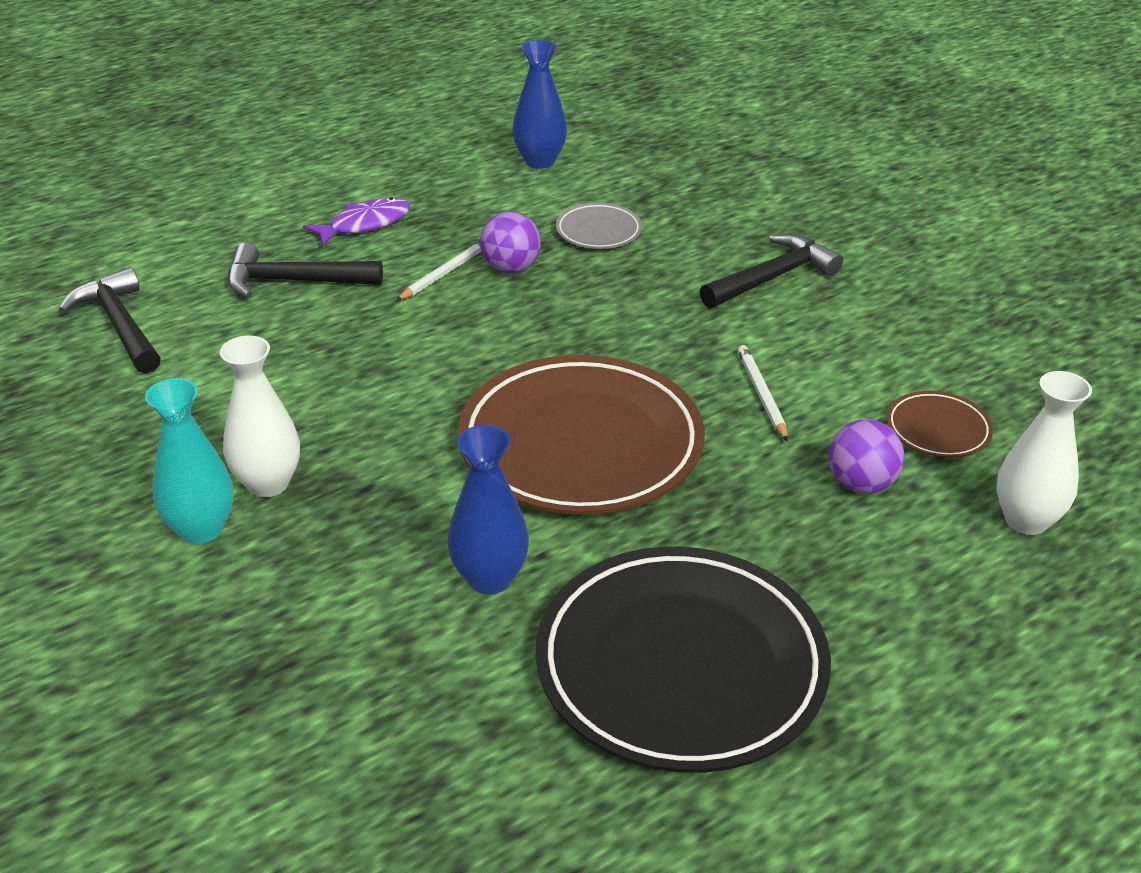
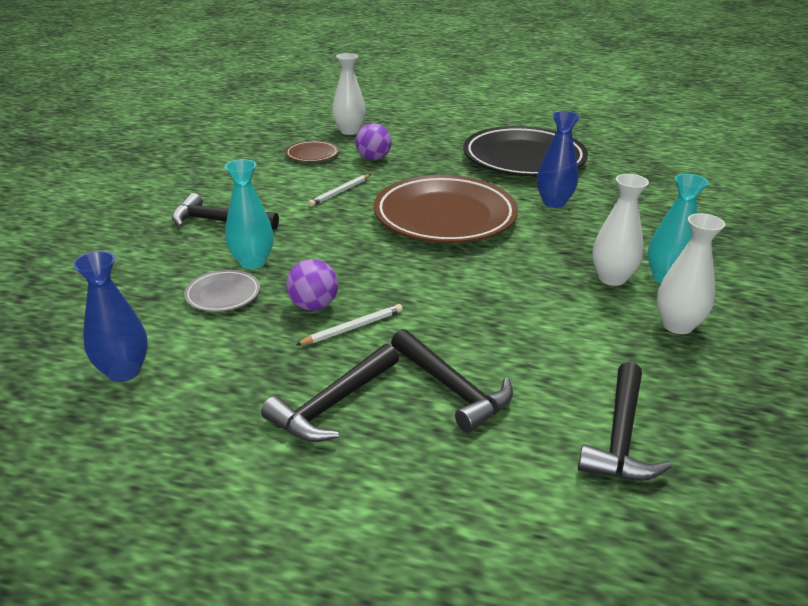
camera: 130 degrees left, 5 degrees down
(140, 463) = (677, 325): none -> white vase
(365, 224) = (332, 404): purple fish -> black hammer
(445, 273) = (352, 328): white pencil -> white pencil turned 150 degrees clockwise
(643, 266) = (252, 262): none -> turquoise vase

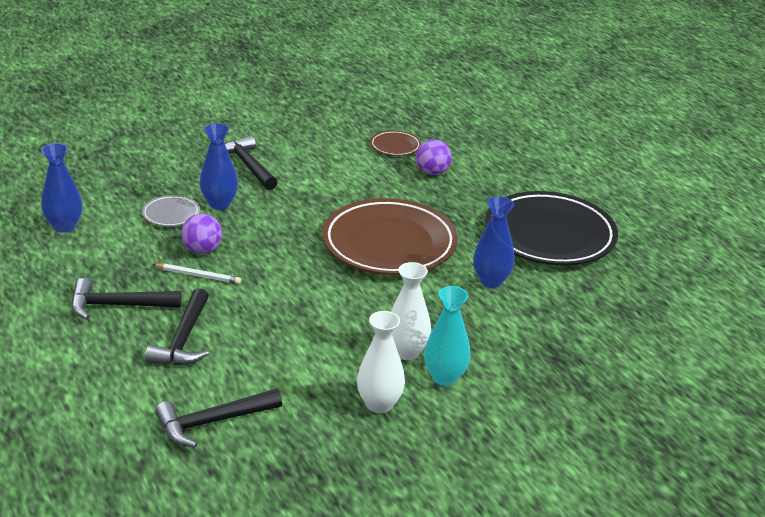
camera: 45 degrees right, 0 degrees up
(252, 262) = (219, 204): turquoise vase -> blue vase
(340, 192) = (357, 186): white pencil -> none
(349, 131) = (461, 140): white vase -> none

